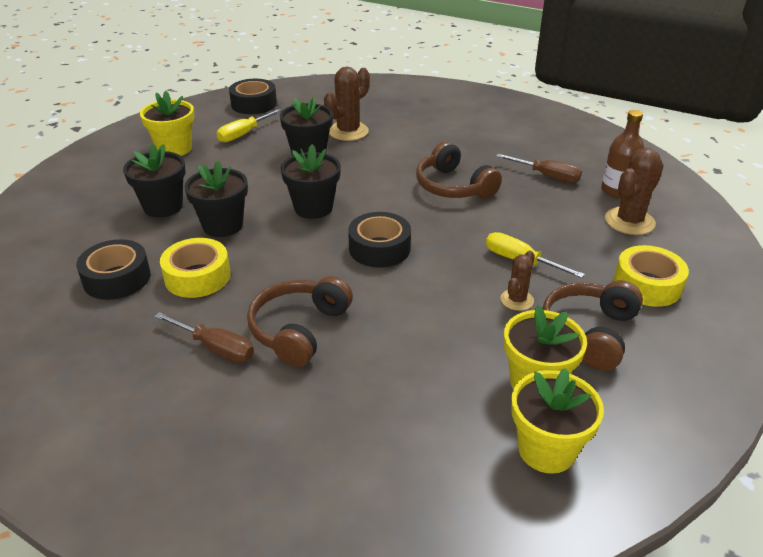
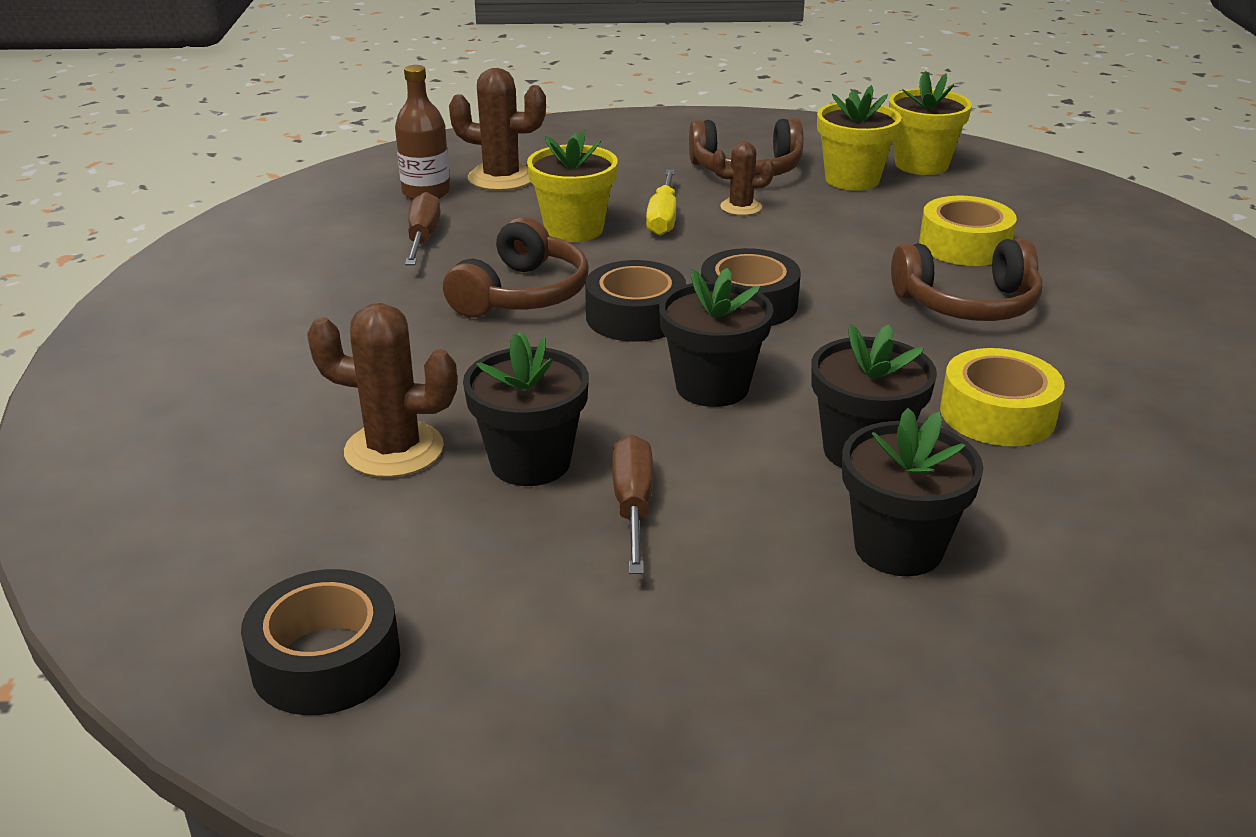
camera: 120 degrees left, 5 degrees down
(117, 278) = (1109, 484): black tape -> black tape (635, 316)
(174, 149) = (684, 669): yellow flower pot -> yellow flower pot (574, 229)
(215, 348) = (1076, 342): brown screwdriver -> brown screwdriver (633, 506)
(244, 134) = (515, 591): yellow screwdriver -> none
(647, 285) = (629, 157): yellow tape -> yellow tape (964, 245)

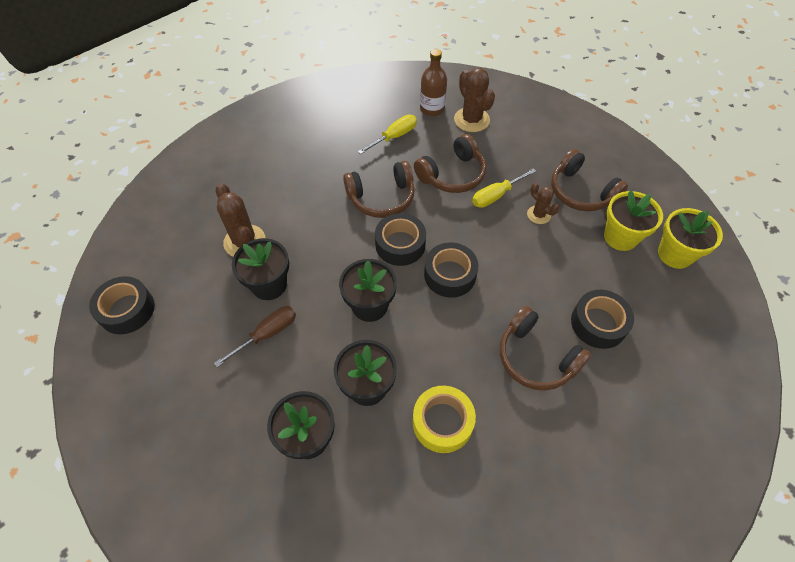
camera: 50 degrees right, 25 degrees up
(423, 238) = (394, 137): brown screwdriver -> yellow screwdriver
(574, 229) = (452, 174): yellow flower pot -> brown headphones
(964, 245) = (598, 323): yellow tape -> black tape

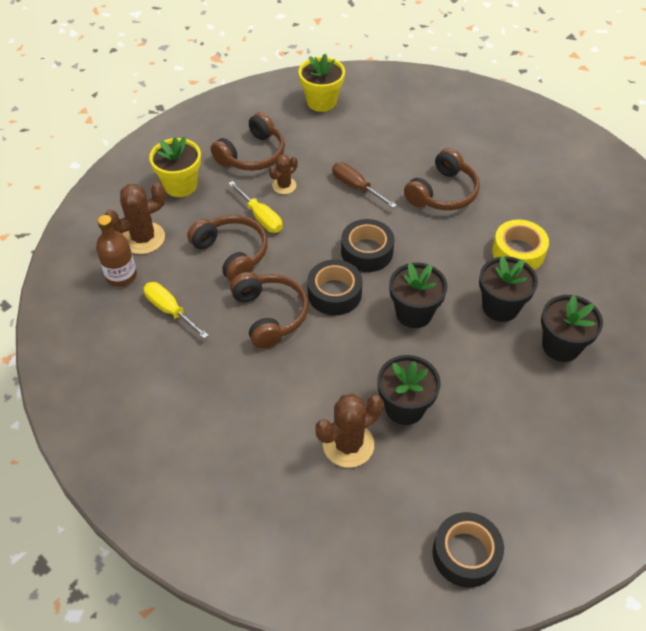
camera: 95 degrees left, 5 degrees down
(267, 334) = (465, 398): brown screwdriver -> brown screwdriver (356, 187)
(598, 323) = (401, 153): black tape -> none
(620, 237) = (306, 132): yellow flower pot -> yellow flower pot (180, 185)

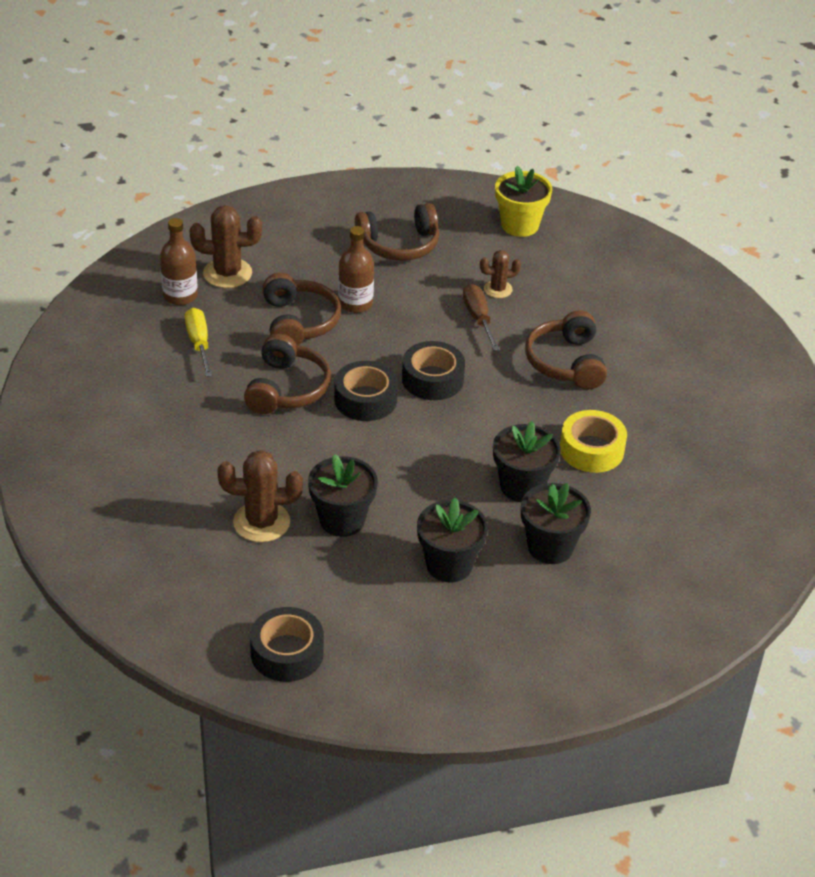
camera: 30 degrees right, 10 degrees down
(180, 185) = (303, 243): yellow flower pot -> none
(260, 217) = (355, 303): yellow screwdriver -> brown bottle
(284, 186) = (405, 286): brown cactus -> brown cactus (498, 289)
(414, 313) = (428, 451): black flower pot -> black flower pot (449, 565)
(443, 192) = (566, 362): brown headphones -> brown headphones turned 105 degrees clockwise

